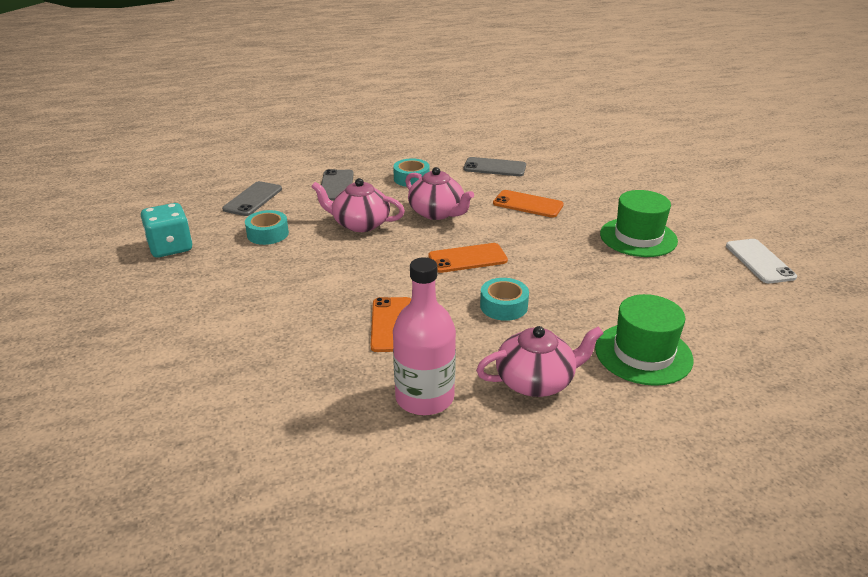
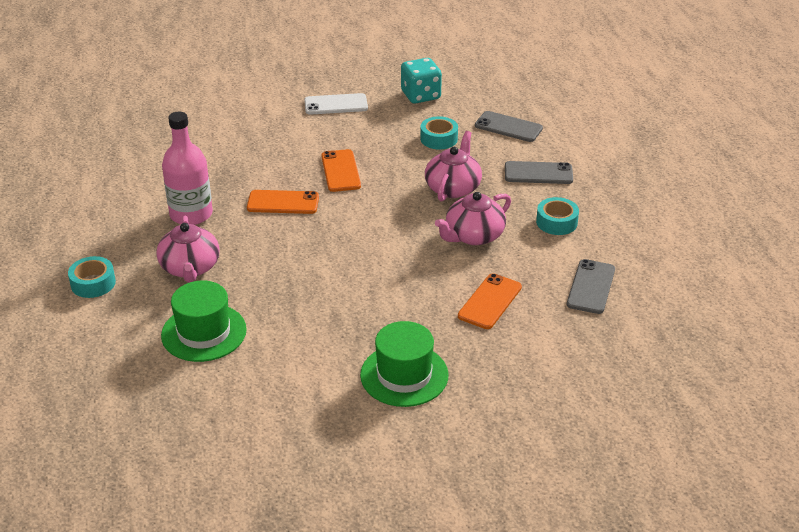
camera: 95 degrees right, 5 degrees up
(467, 258) = (378, 248): orange phone -> orange phone (341, 171)
(503, 306) = (294, 262): turquoise tape -> turquoise tape (93, 283)
(759, 261) = (336, 464): white phone -> white phone (336, 104)

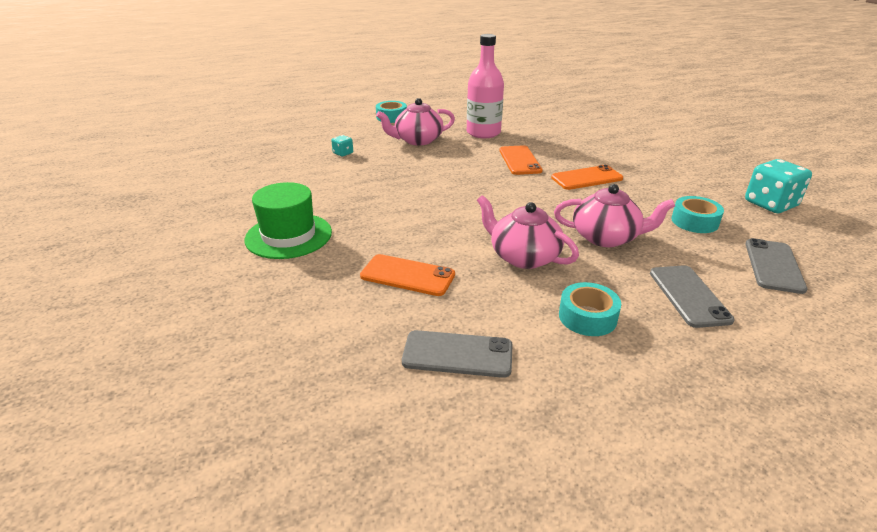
camera: 80 degrees right, 5 degrees down
(204, 332) = (343, 153): green hat -> turquoise dice
(336, 104) = (696, 165): white phone -> none

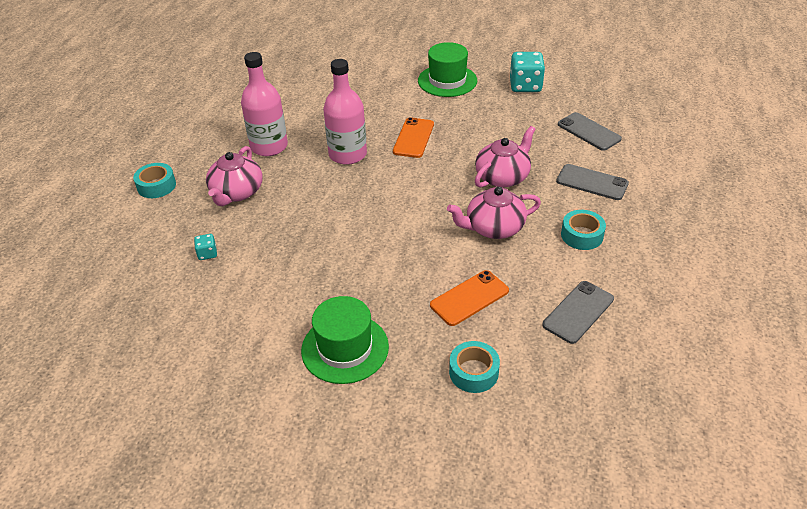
camera: 55 degrees left, 10 degrees up
(520, 160) = (347, 154): orange phone -> pink bottle
(694, 166) = (447, 81): none -> green hat
(694, 221) = (517, 128): turquoise tape -> turquoise tape (473, 372)

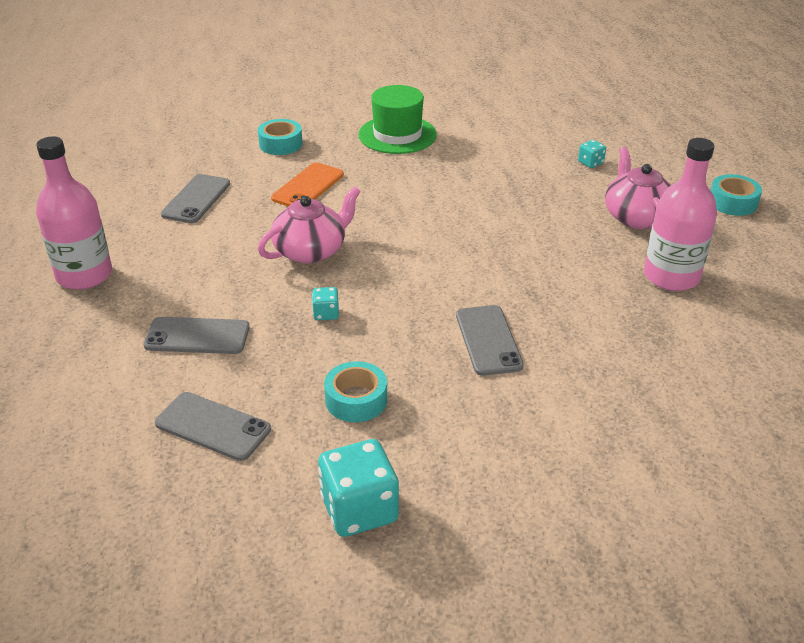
camera: 155 degrees right, 5 degrees down
(347, 154) = (557, 292): pink bottle -> pink bottle (84, 275)
(413, 138) = (488, 340): orange phone -> grey phone
(447, 81) = (517, 478): green hat -> none
(503, 177) = (326, 313): pink teapot -> turquoise dice
(582, 235) = (202, 266): turquoise tape -> turquoise tape (356, 400)

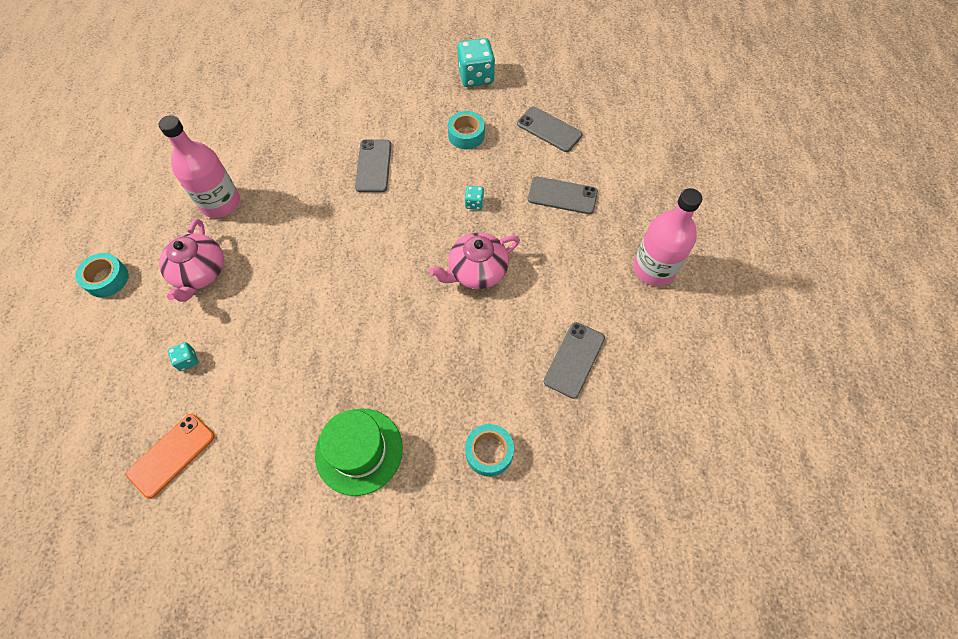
camera: 170 degrees left, 25 degrees up
(308, 186) = (469, 364): orange phone -> orange phone (171, 455)

